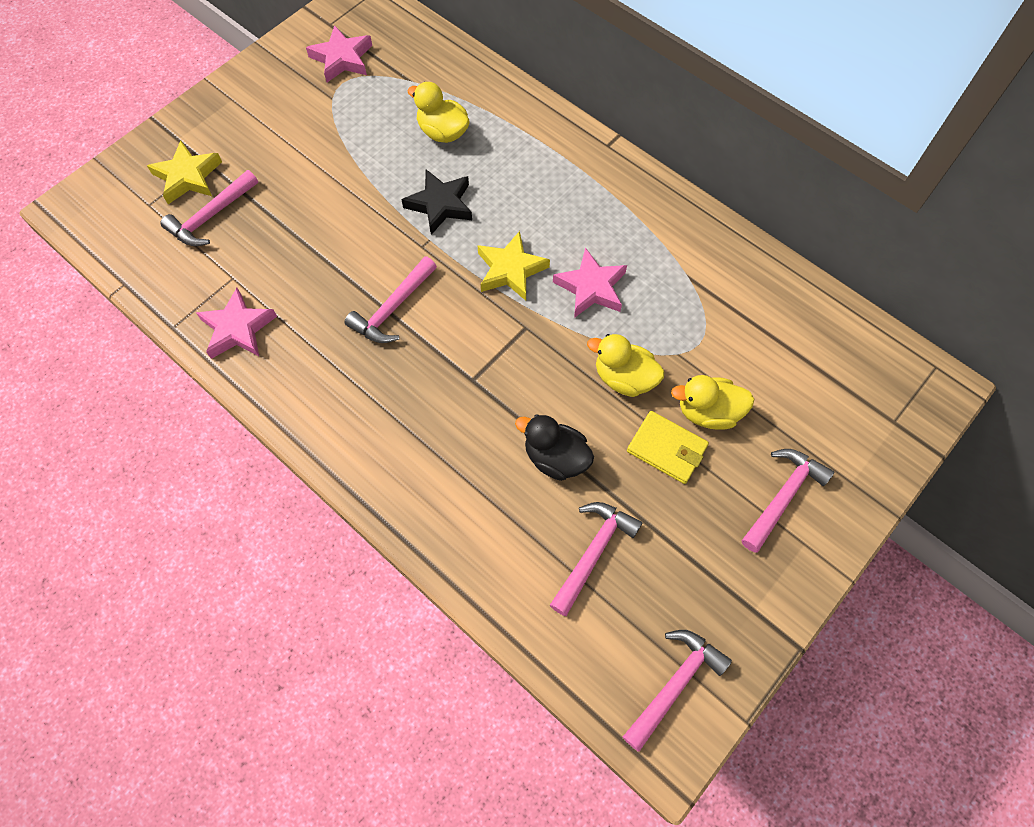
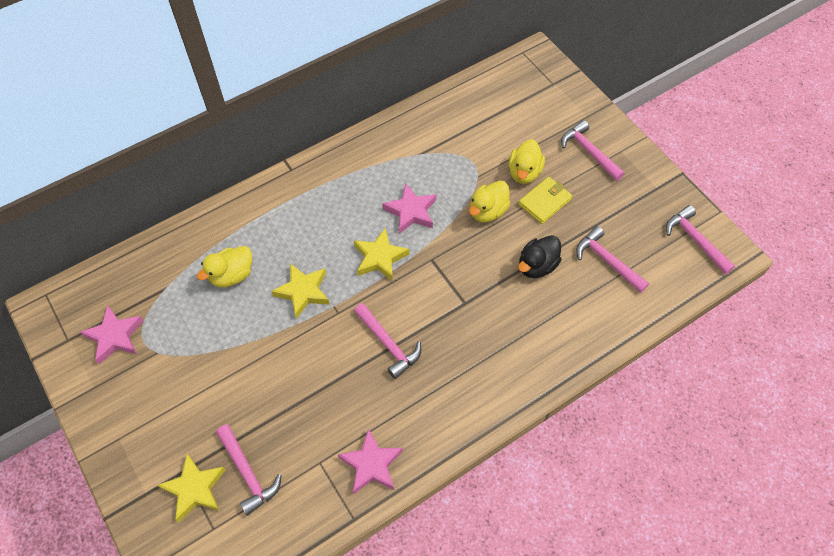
camera: 75 degrees left, 5 degrees down
(440, 205) = (303, 292): black star -> yellow star

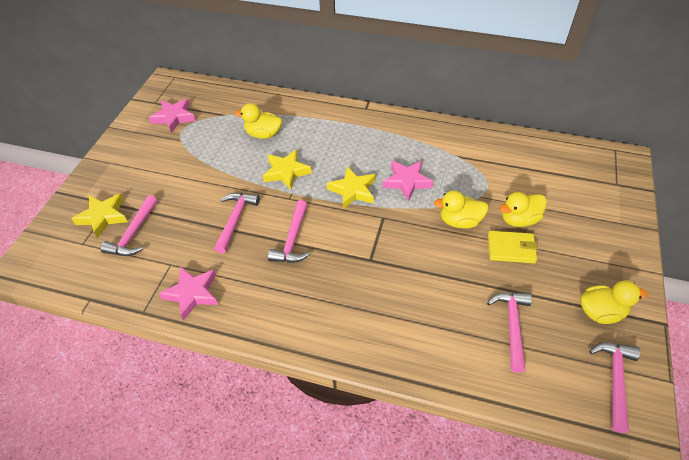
camera: 50 degrees right, 10 degrees down
(537, 266) = (451, 282): black duck -> none
(589, 152) = (592, 246): pink hammer -> pink hammer (235, 219)
(643, 199) = (600, 312): none -> yellow duck

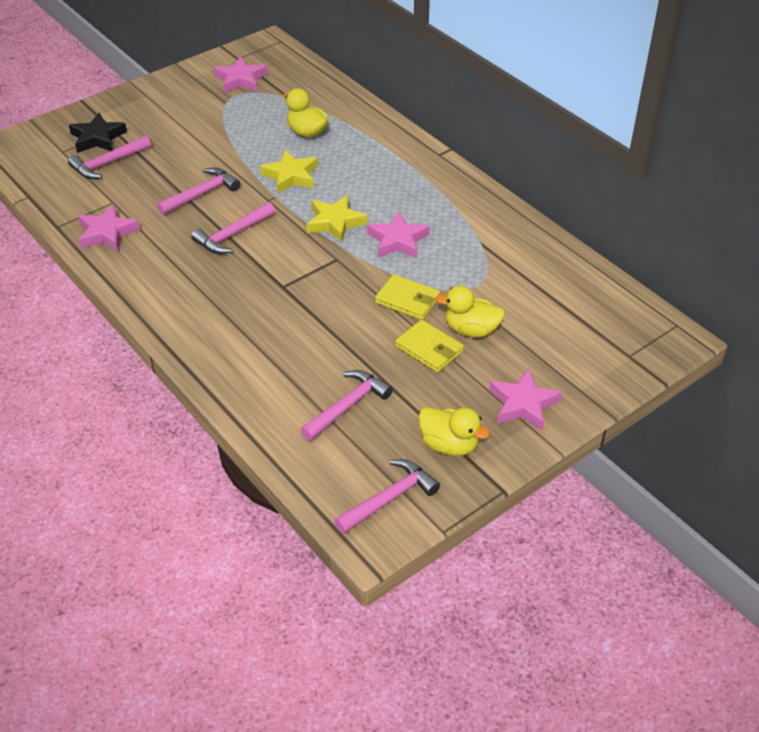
camera: 35 degrees right, 5 degrees down
(103, 217) = (97, 138): yellow star -> black star
(459, 221) = (407, 300): yellow duck -> yellow wallet
(604, 253) = (523, 404): none -> pink star

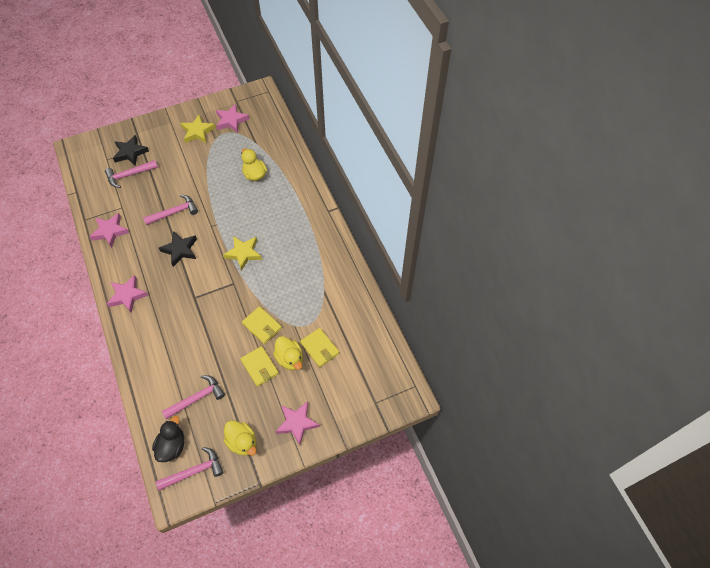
camera: 15 degrees right, 15 degrees up
(232, 235) = (180, 250): pink hammer -> black star
(291, 176) = (231, 209): yellow star -> yellow star (198, 132)
(336, 474) = (172, 446): none -> black duck
(397, 240) = (275, 277): pink star -> pink star (127, 295)
(471, 330) = (290, 358): yellow duck -> yellow duck turned 150 degrees counterclockwise
(510, 309) = (319, 348): none -> yellow wallet

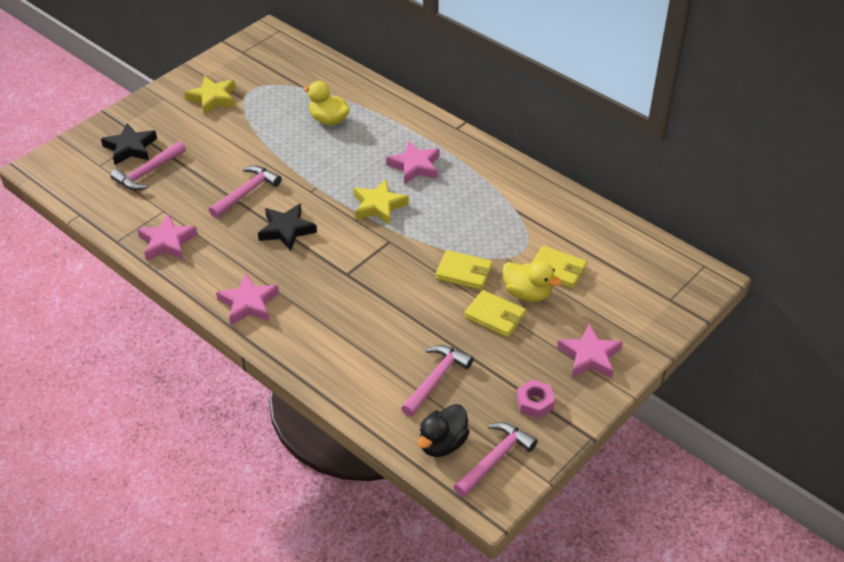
camera: 25 degrees left, 15 degrees down
(172, 446) = (442, 444): black duck -> black duck turned 135 degrees counterclockwise
(231, 120) = (252, 74): pink star -> pink star (415, 166)
(242, 442) = (535, 403): yellow duck -> pink nut

